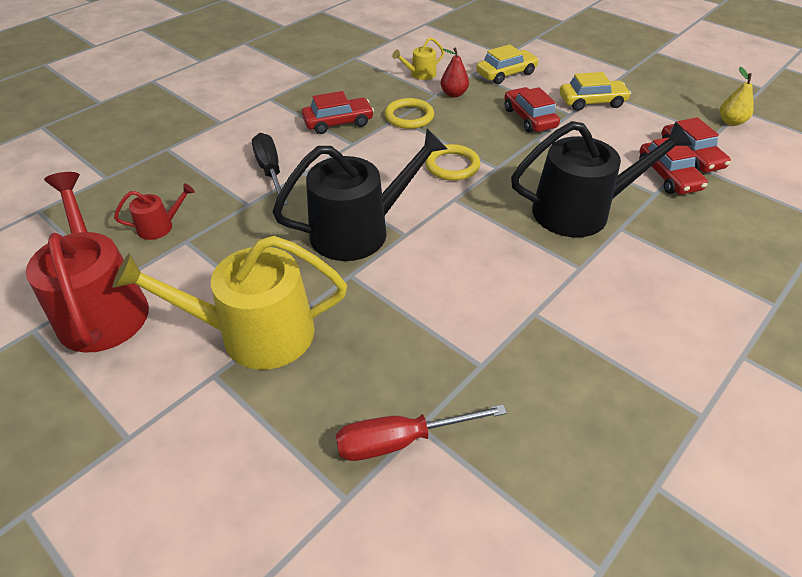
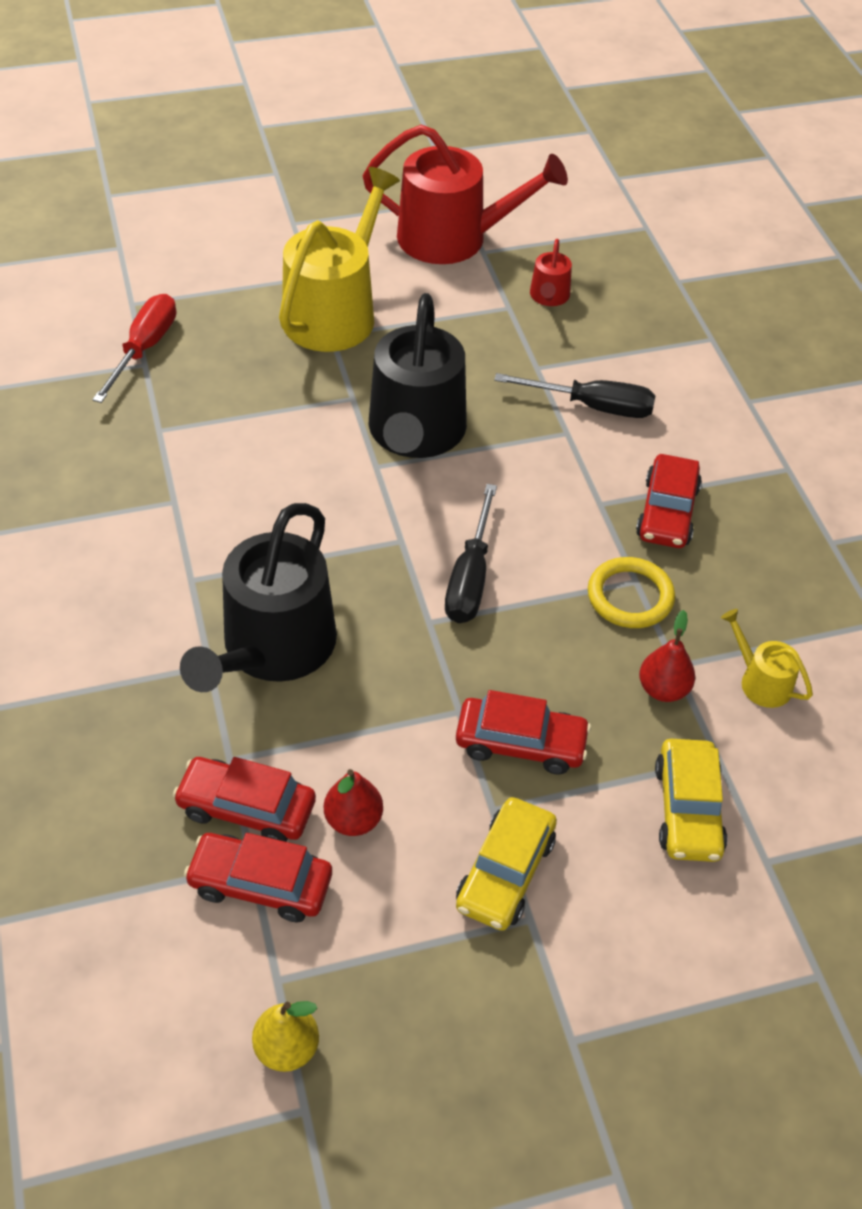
camera: 120 degrees right, 5 degrees up
(420, 74) = (761, 681): yellow watering can -> yellow watering can turned 45 degrees counterclockwise
(452, 165) = (470, 577): yellow ring -> black screwdriver
(627, 145) = (353, 820): none -> red pear

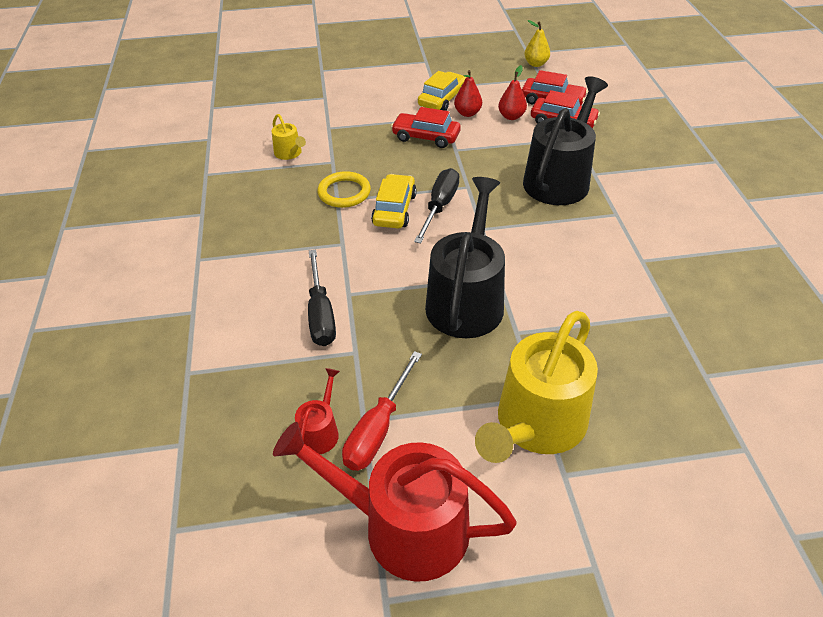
camera: 170 degrees left, 5 degrees down
(144, 349) = (712, 392): red screwdriver -> red screwdriver (378, 429)
(592, 406) = (321, 314): black screwdriver -> black screwdriver turned 120 degrees counterclockwise
(663, 689) = (344, 153): red pear -> red pear (467, 113)
(667, 512) = (299, 236): red car -> none
(688, 809) = (352, 113): yellow car -> yellow car (394, 209)

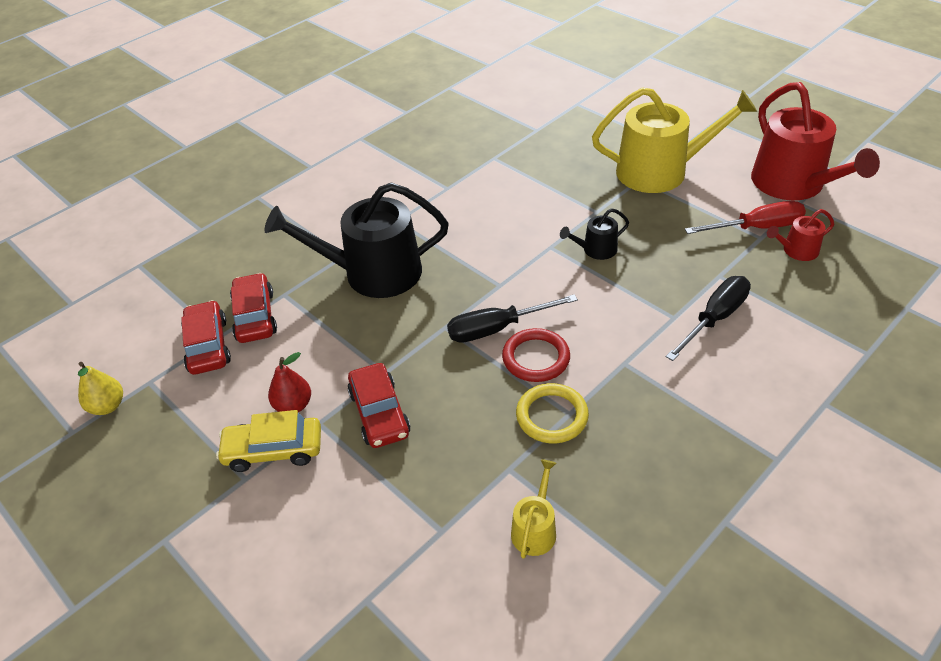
camera: 125 degrees left, 0 degrees up
(394, 209) = (536, 358): yellow car -> red ring
(466, 300) = (596, 250): black watering can -> black watering can, size x0.45
(511, 116) = (272, 363): red pear -> none

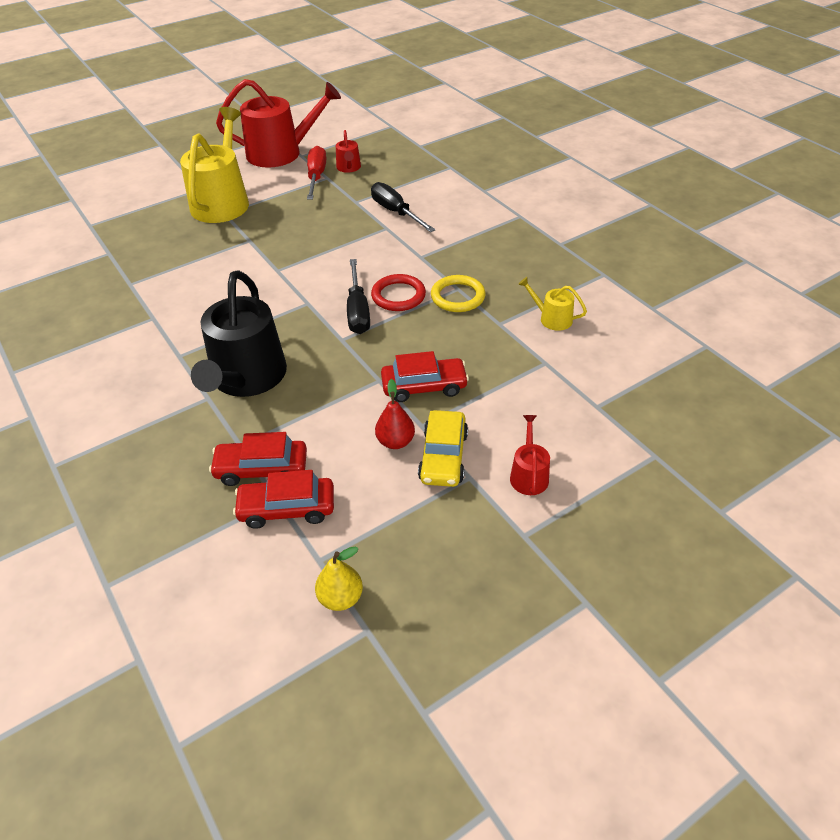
camera: 80 degrees left, 0 degrees up
(247, 534) = (529, 475): none -> red watering can
(596, 250) = (295, 248): black watering can -> none

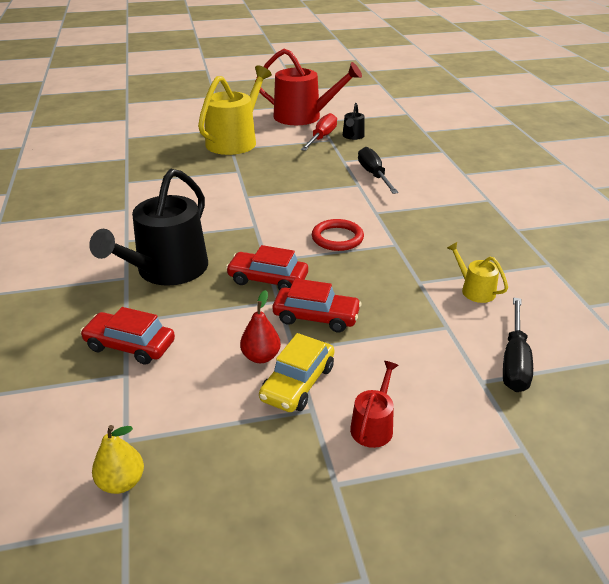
camera: 20 degrees right, 10 degrees down
(287, 509) = (128, 385): red car -> red car (268, 279)
(349, 168) = (353, 136): red watering can -> black watering can
(358, 311) = (294, 241): black screwdriver -> black screwdriver (514, 361)
(458, 297) = (391, 251): yellow ring -> none

